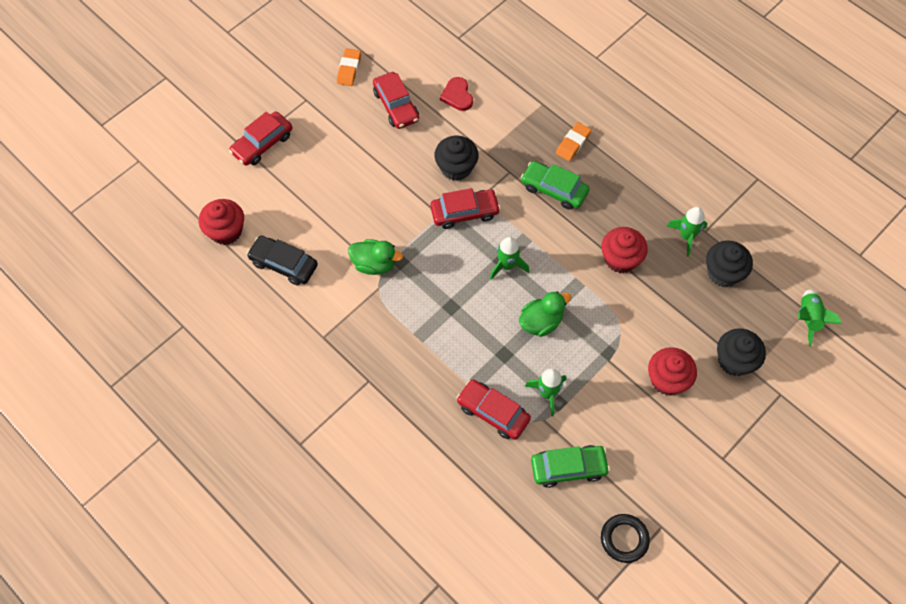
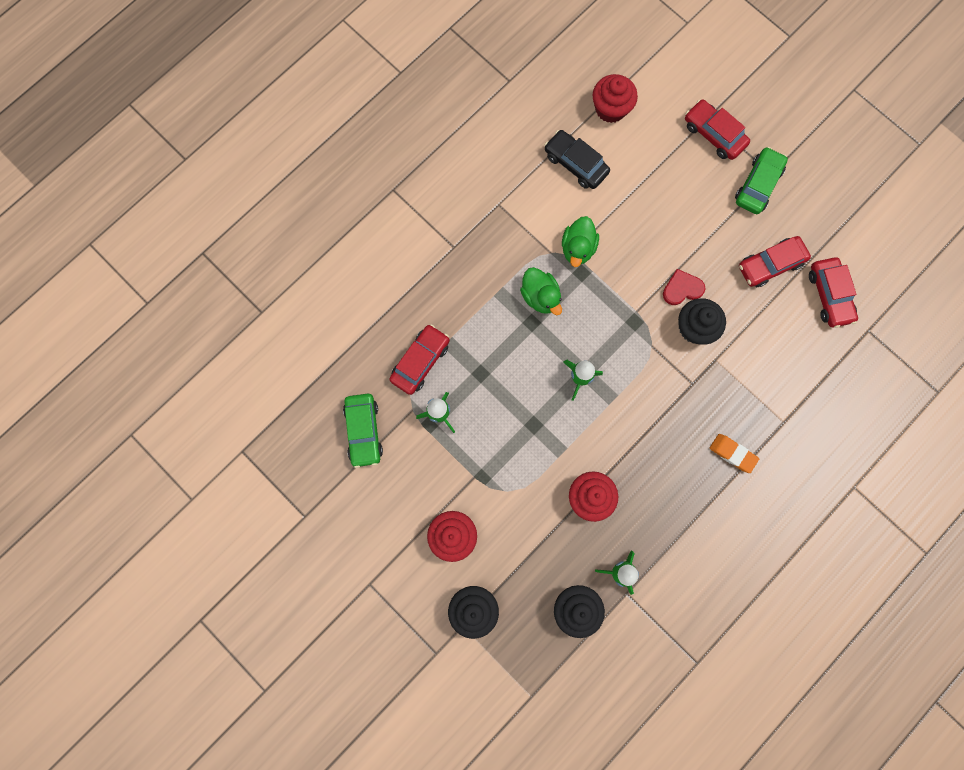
camera: 90 degrees right, 15 degrees up
(284, 264) = (575, 164): black car -> black car turned 75 degrees counterclockwise
(349, 69) = (814, 215): orange eraser -> none
(457, 95) = (788, 329): red heart -> red heart (682, 289)
(464, 212) = (640, 336): red car -> red car (829, 295)
(541, 322) = (515, 410): green duck -> green duck (540, 297)
(554, 189) = (672, 430): green car -> green car (758, 185)
(624, 539) = (294, 480): black ring -> none
(808, 319) = (522, 697): green rocket -> none

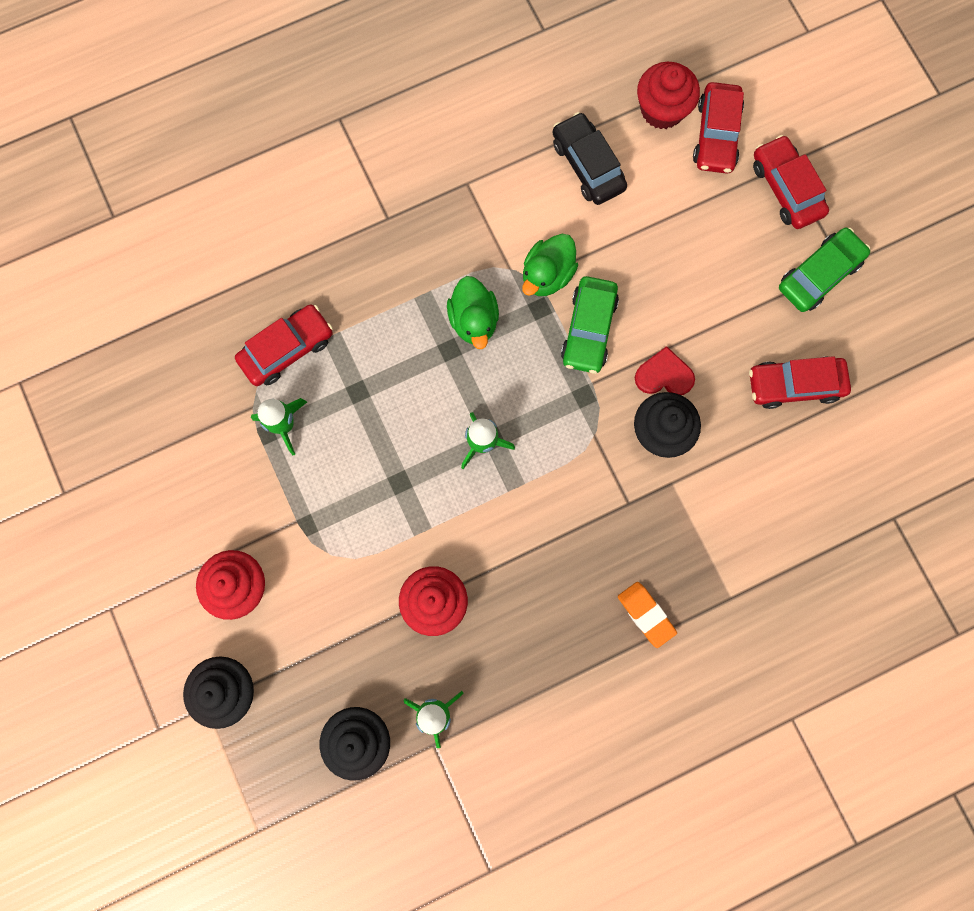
camera: 20 degrees right, 0 degrees up
(363, 431) = (180, 412): green car -> green car (588, 329)
(829, 295) = (858, 453): red car -> red car (716, 135)

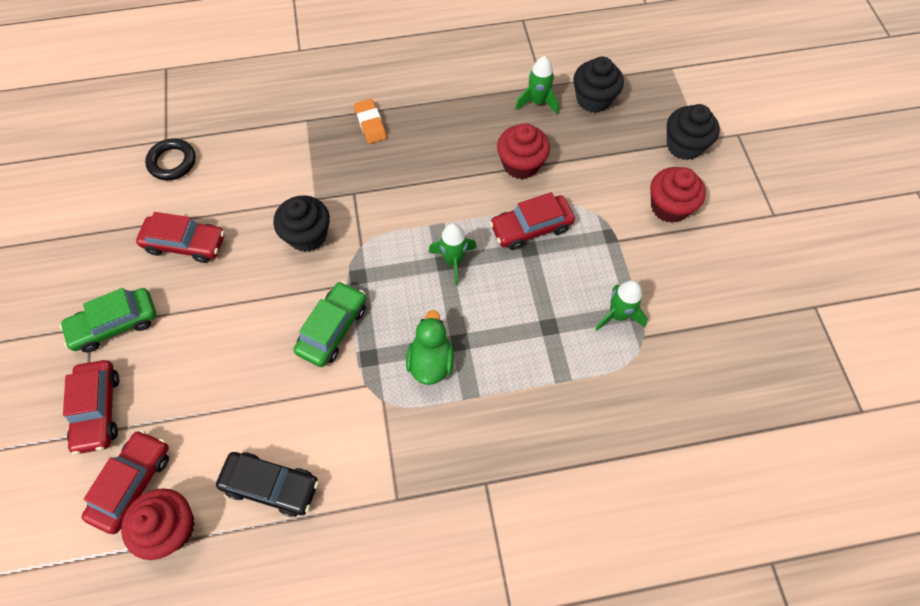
camera: 165 degrees left, 15 degrees down
(287, 349) = (606, 378): red car -> red car (531, 227)
(547, 275) = (351, 385): green duck -> none
(588, 165) = (271, 485): black car -> black car turned 60 degrees counterclockwise
(664, 375) = (286, 276): red heart -> none
(868, 488) = (172, 162): none -> black ring

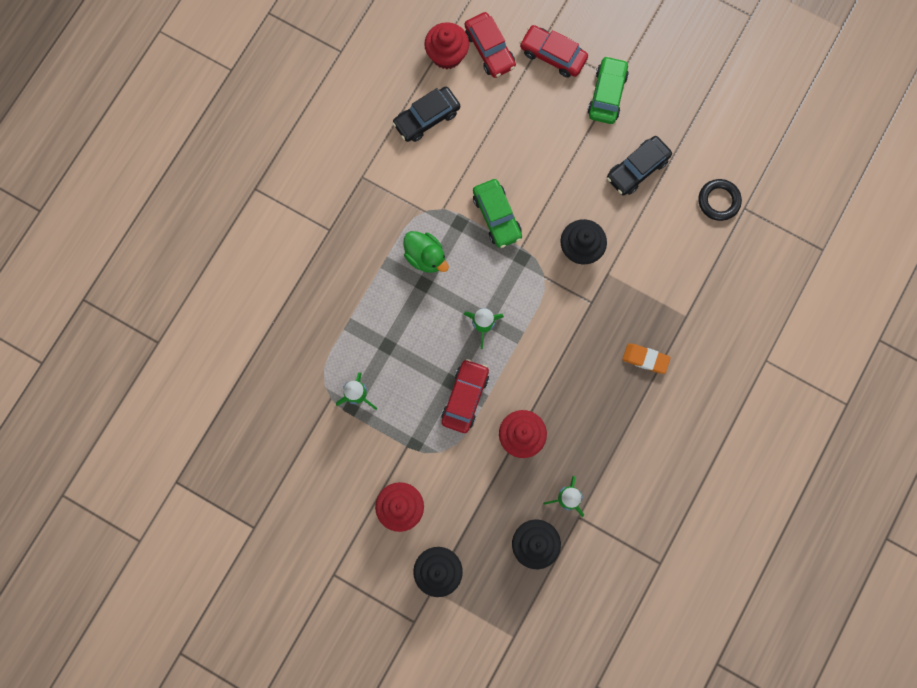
camera: 130 degrees right, 15 degrees up
(185, 244) = (637, 169): red car -> black car

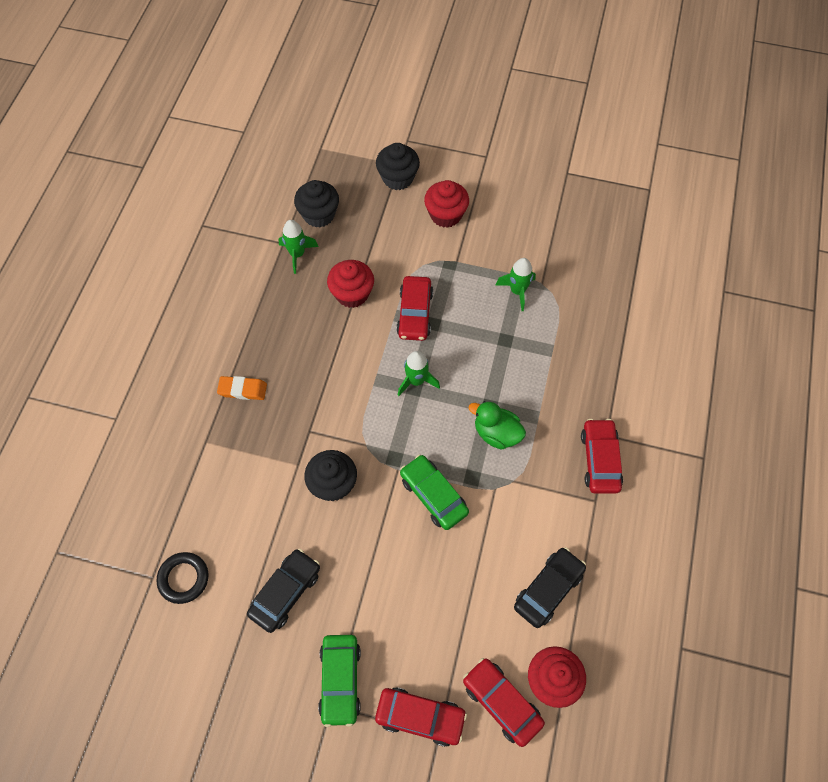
camera: 165 degrees right, 15 degrees down
(344, 210) = (600, 460): none -> red car

